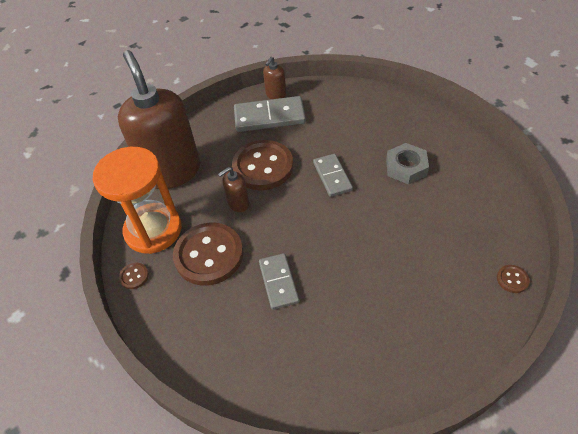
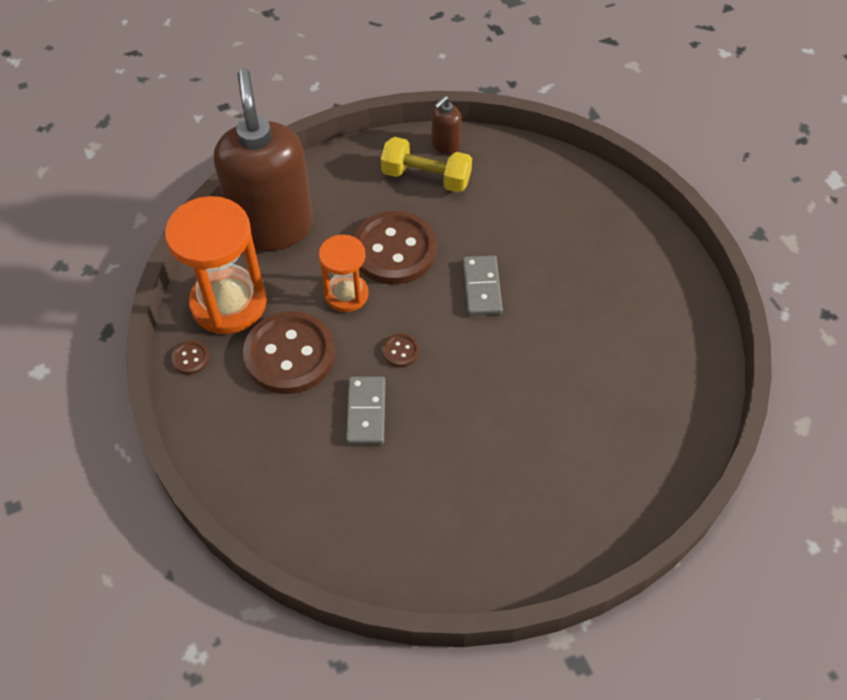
camera: 10 degrees right, 5 degrees up
(238, 203) = (346, 294): brown soap dispenser -> orange hourglass
(269, 117) = (426, 177): grey domino -> yellow dumbbell
(406, 167) = (585, 299): grey nut -> none
(512, 279) = (661, 485): brown button -> brown button (400, 351)

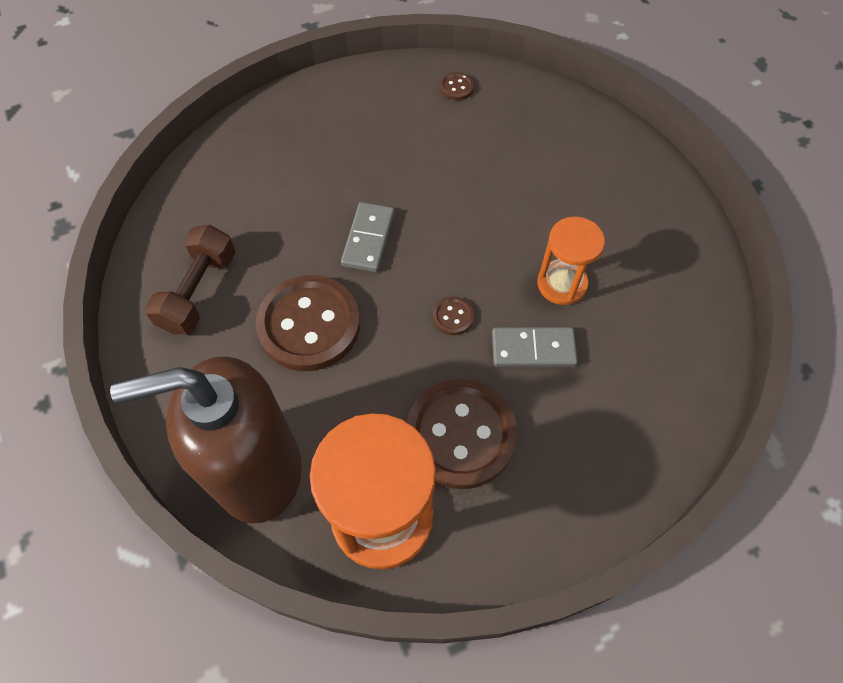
camera: 90 degrees left, 5 degrees up
(190, 358) = (470, 558): brown button -> brown button (456, 87)
(346, 294) = (373, 375): orange hourglass -> orange hourglass (562, 284)
(426, 177) = (198, 292): yellow dumbbell -> brown dumbbell
(445, 145) = (148, 271): brown soap dispenser -> none
(482, 287) = (368, 239): grey domino -> grey domino turned 75 degrees counterclockwise

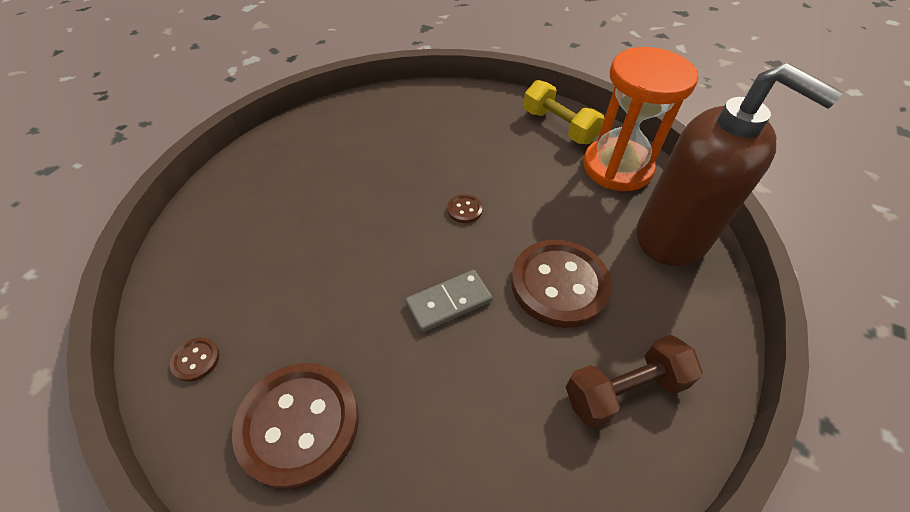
camera: 130 degrees left, 10 degrees down
(460, 434) = (536, 163): brown button -> brown button (299, 424)
(502, 520) = (558, 126): none -> yellow dumbbell
(533, 349) = (447, 162): grey domino -> none
(562, 284) = (384, 172): orange hourglass -> none

